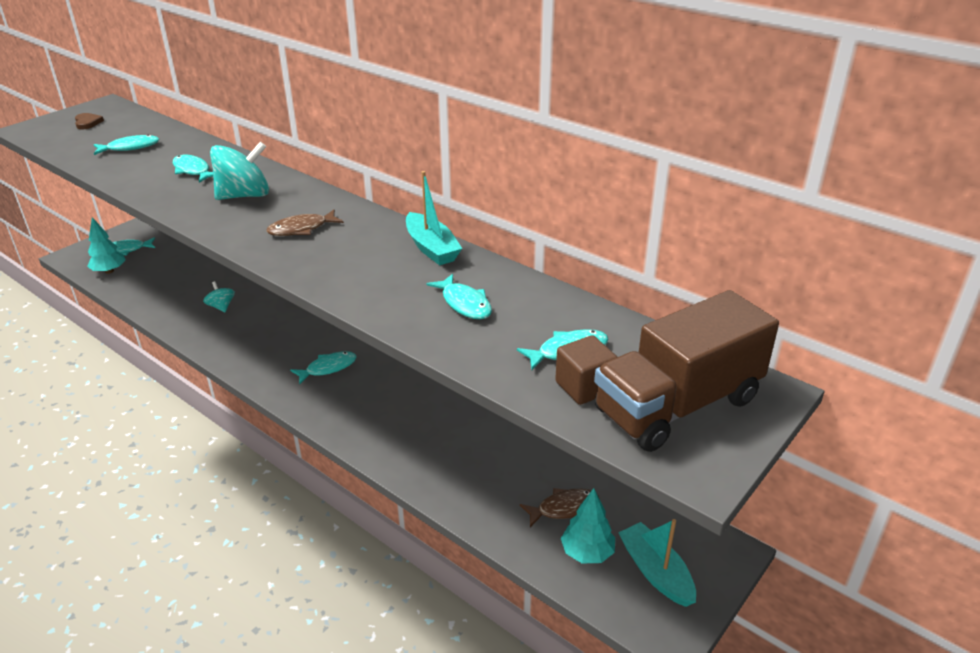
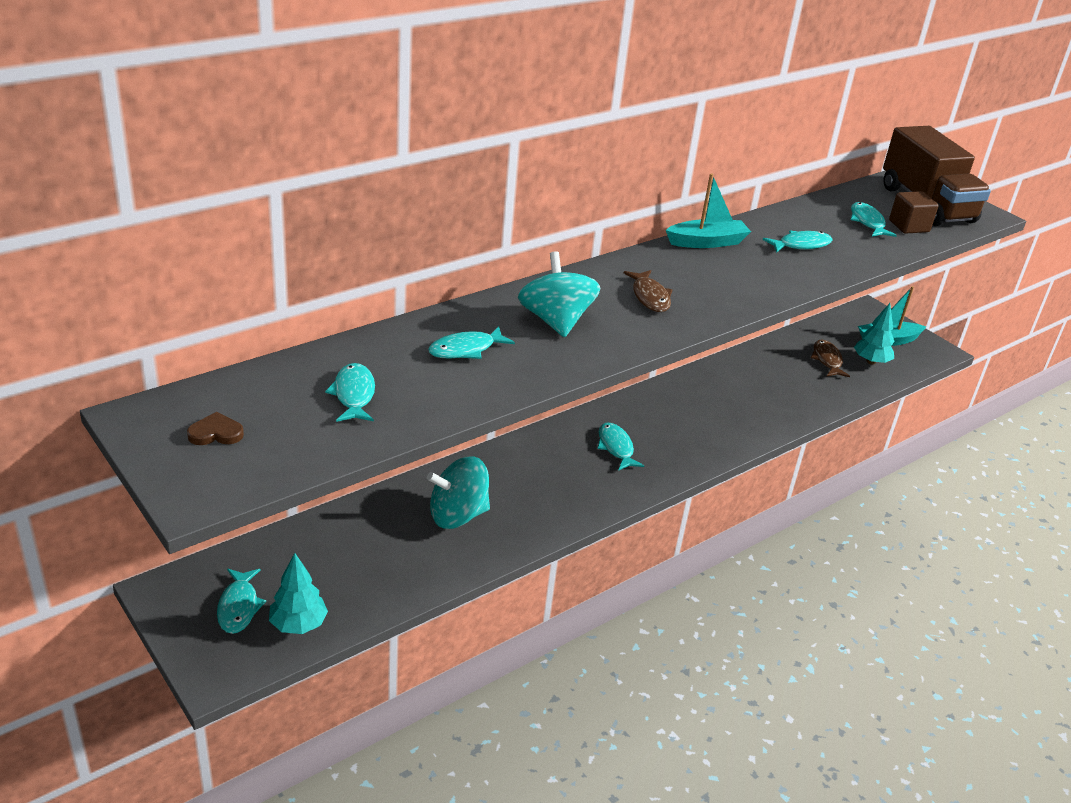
camera: 80 degrees left, 0 degrees up
(221, 307) = (457, 515): turquoise spinning top -> turquoise spinning top, size x1.85

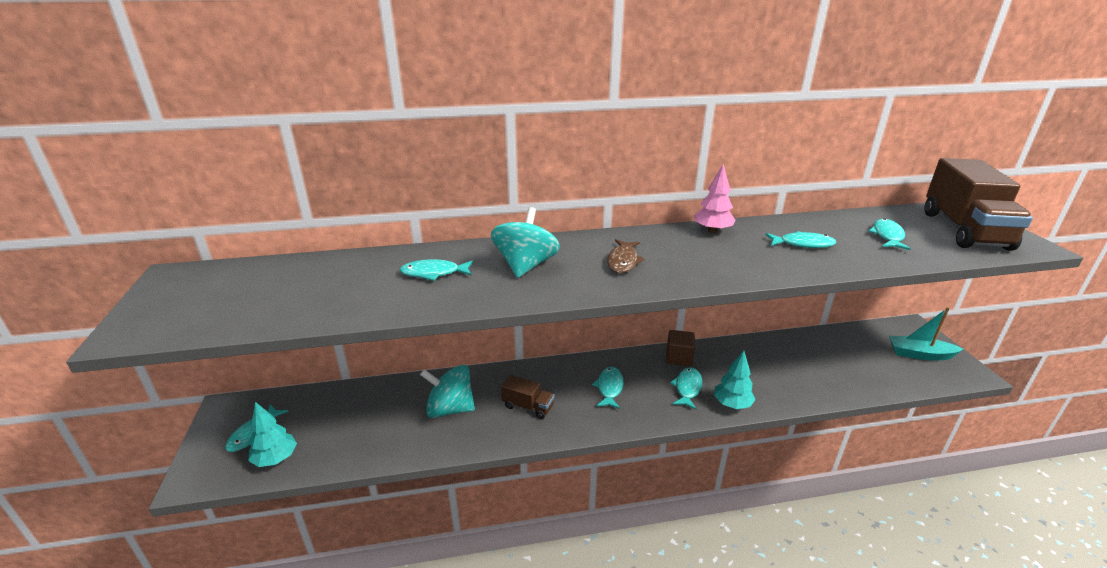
camera: 30 degrees right, 5 degrees down
(216, 433) = (199, 295): brown heart -> none
(354, 394) = (318, 288): turquoise fish -> turquoise fish (687, 388)
(544, 490) = (528, 406): none -> brown truck
(706, 242) = (712, 231): turquoise boat -> pink tree
(827, 360) = (847, 359): brown fish -> none
(871, 361) = (892, 368): turquoise tree -> turquoise tree (732, 404)
(909, 226) = (932, 244): brown cube -> brown cube (679, 358)

